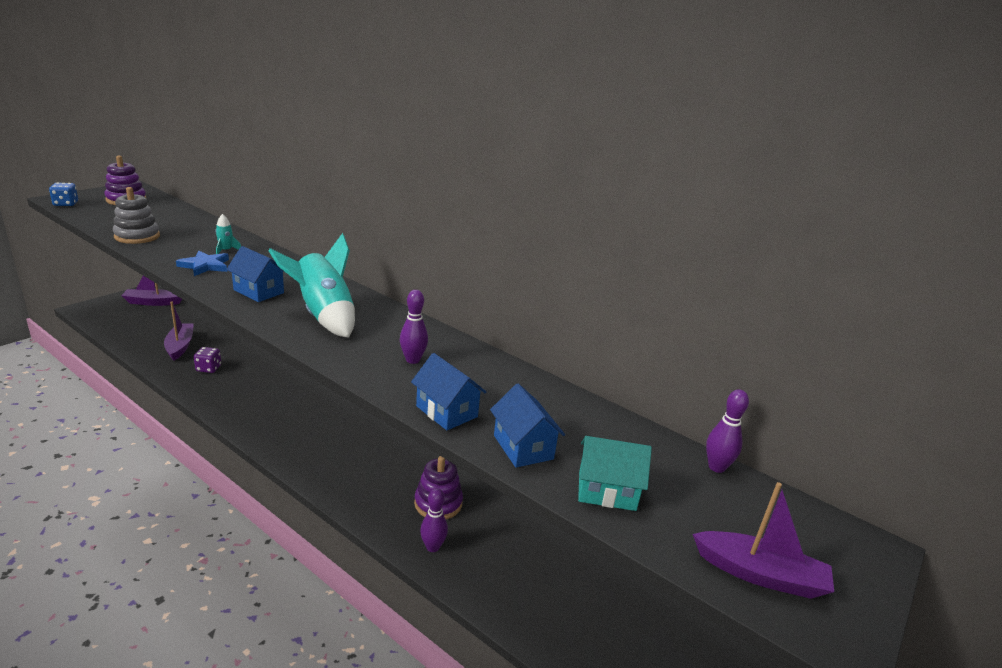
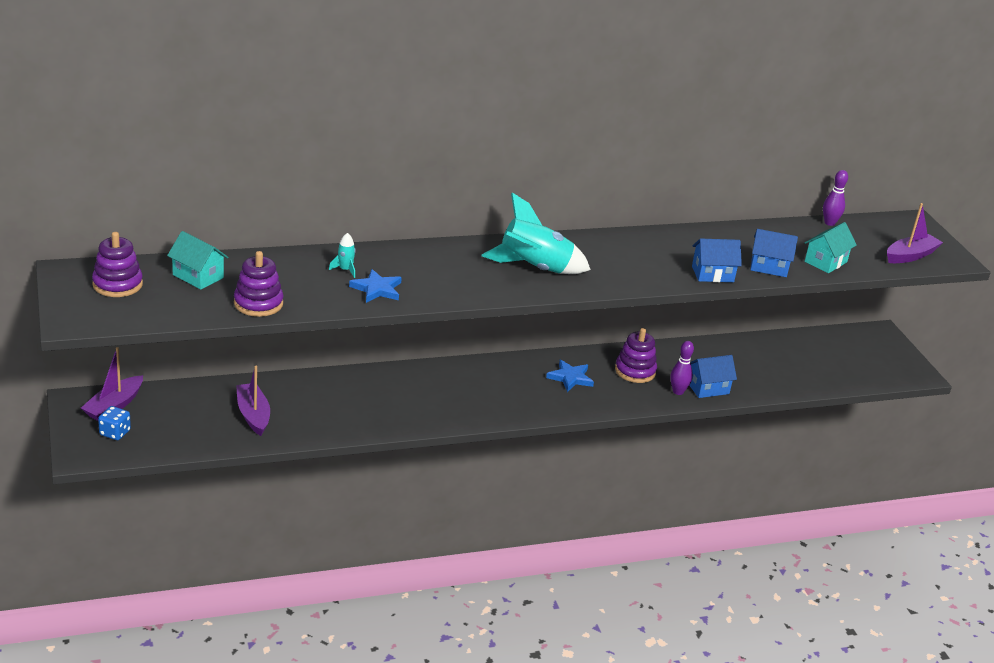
camera: 55 degrees left, 5 degrees up
(66, 204) = (96, 321): blue dice -> blue dice (115, 433)
(137, 236) = (258, 303): grey stacking toy -> purple stacking toy
(162, 215) = (198, 276): none -> turquoise house
(180, 346) = (253, 415): purple boat -> purple boat turned 45 degrees clockwise
(208, 368) = (321, 411): purple dice -> none
(258, 291) = (461, 281): blue house -> blue house (708, 388)
(381, 467) = (570, 378): none -> blue star
(413, 360) = (636, 260): purple bowling pin -> none

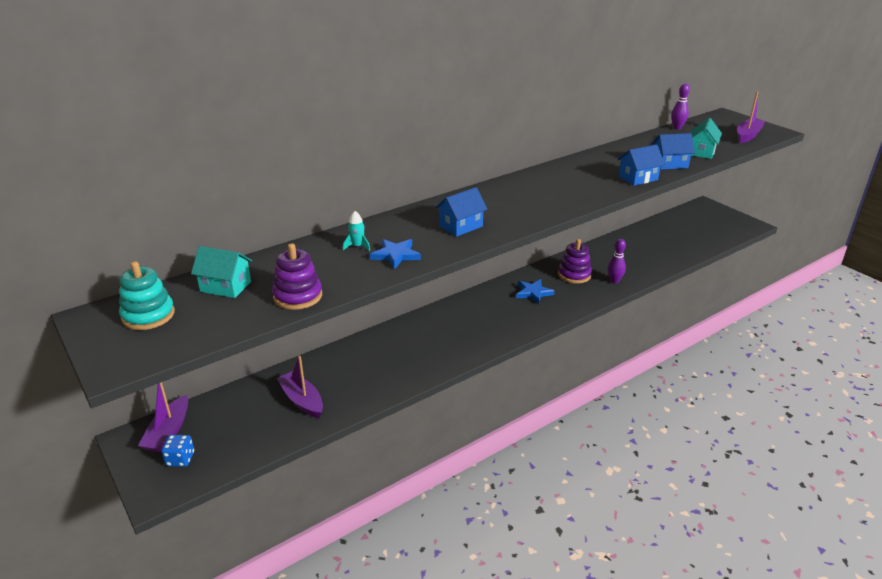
camera: 15 degrees left, 0 degrees up
(117, 284) = (148, 315): purple stacking toy -> turquoise stacking toy
(534, 269) = (509, 207): turquoise rocket -> none
(708, 388) = (632, 272): blue house -> blue house (461, 226)

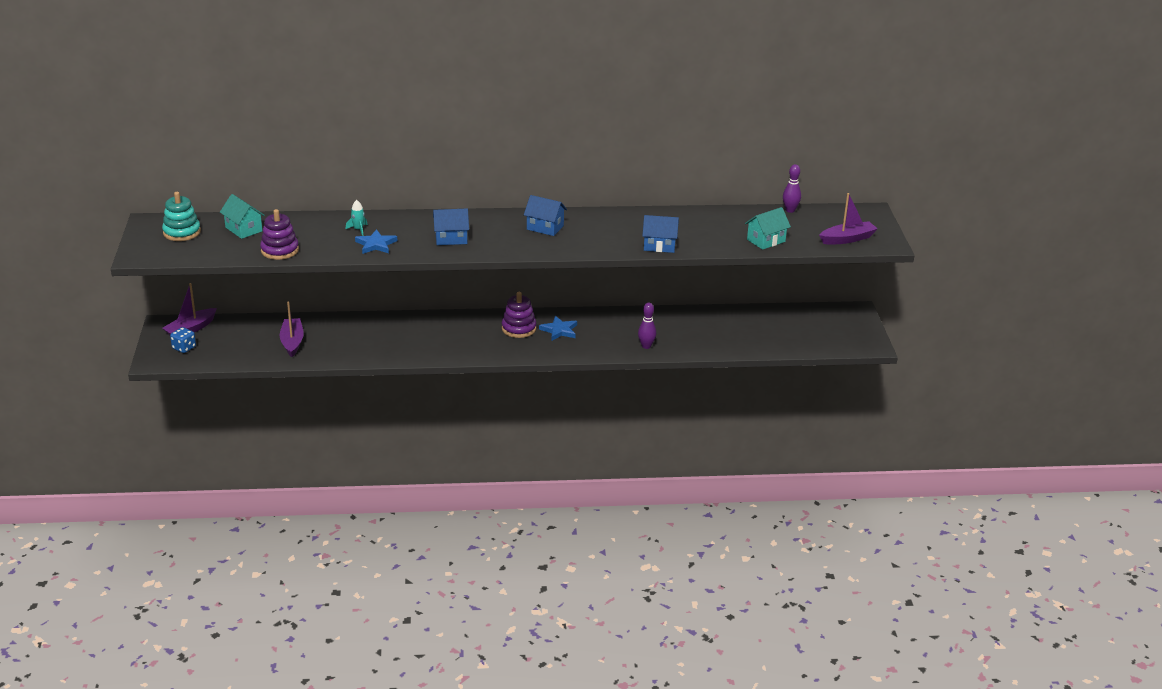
camera: 30 degrees right, 0 degrees up
(574, 275) = (617, 328): purple stacking toy -> purple stacking toy (519, 328)
(669, 164) = (712, 242): blue house -> blue house (545, 227)

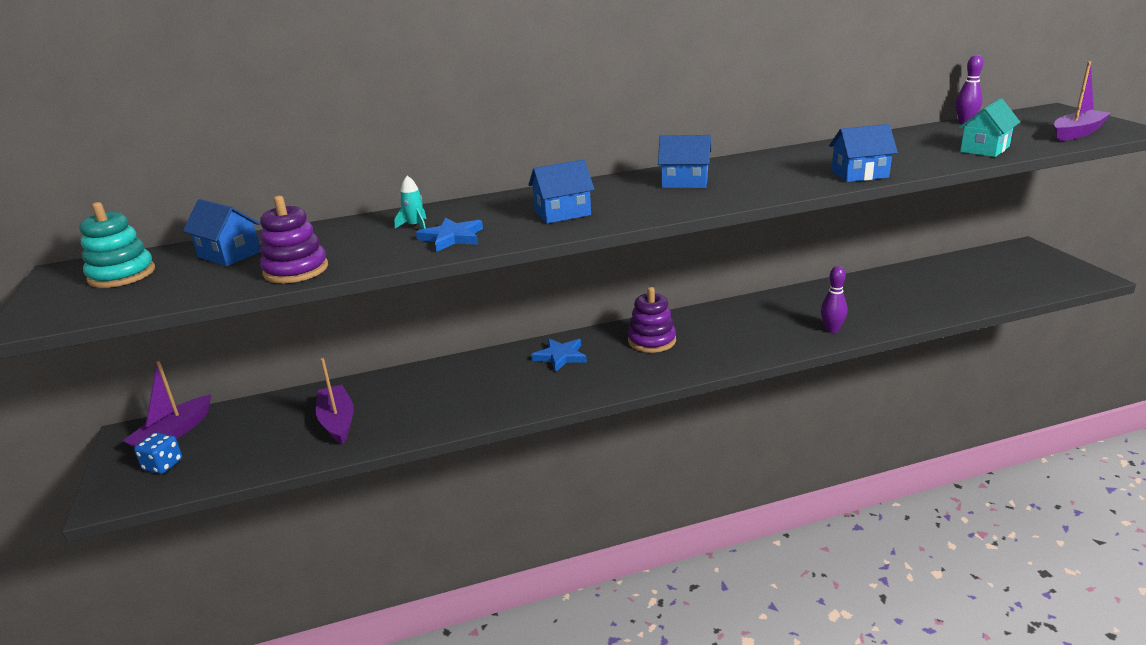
camera: 10 degrees left, 5 degrees down
(243, 229) = (229, 254): turquoise house -> blue house
(559, 330) = (706, 333): blue star -> blue star (560, 356)

